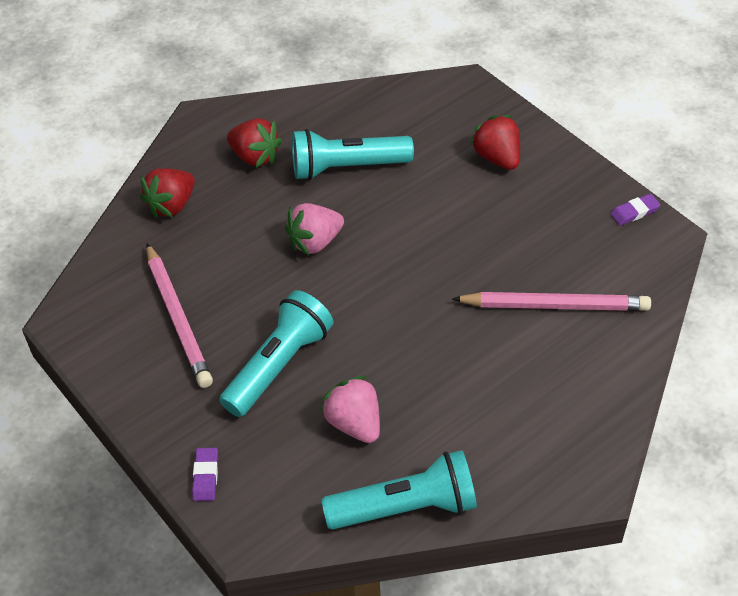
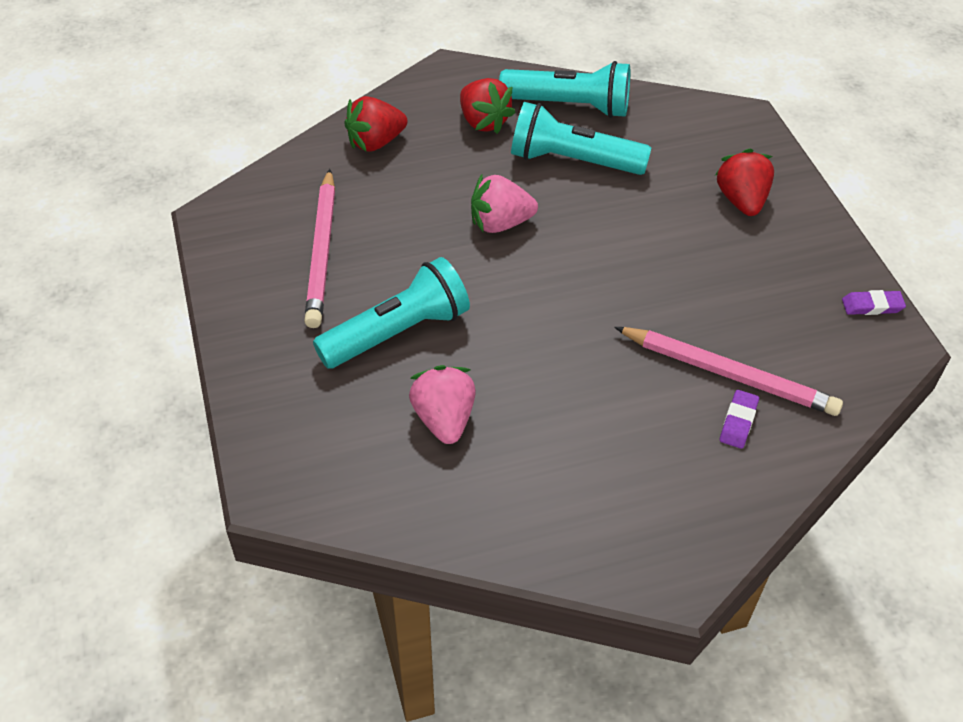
camera: 20 degrees right, 0 degrees up
(206, 476) = (264, 416): purple eraser -> purple eraser (738, 421)
(406, 507) = (452, 526): turquoise flashlight -> turquoise flashlight (569, 106)

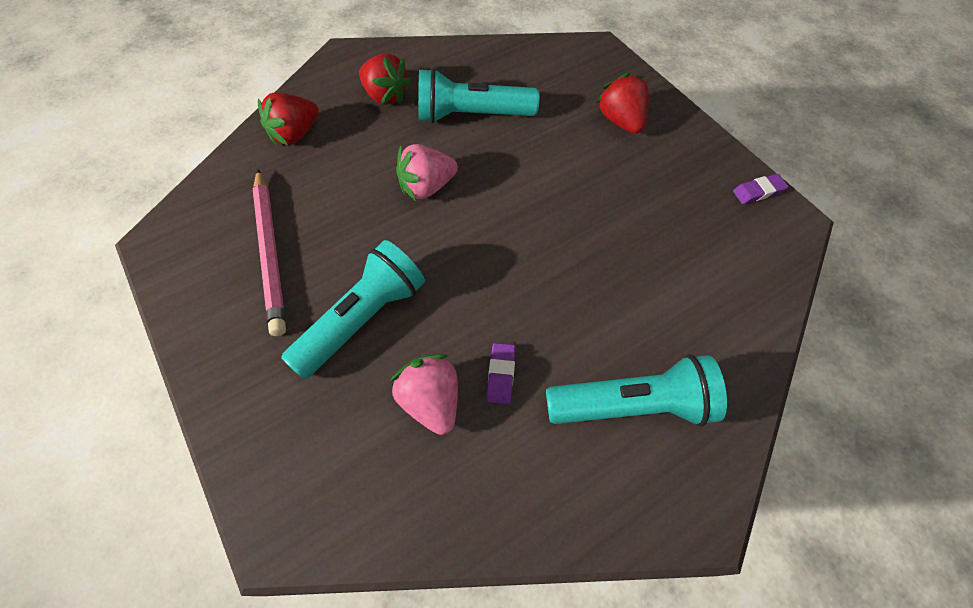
camera: 15 degrees left, 10 degrees up
(569, 106) = (454, 67): turquoise flashlight -> turquoise flashlight (633, 404)
(729, 375) = (669, 286): pink pencil -> none
(738, 421) = (693, 331): purple eraser -> purple eraser (501, 374)

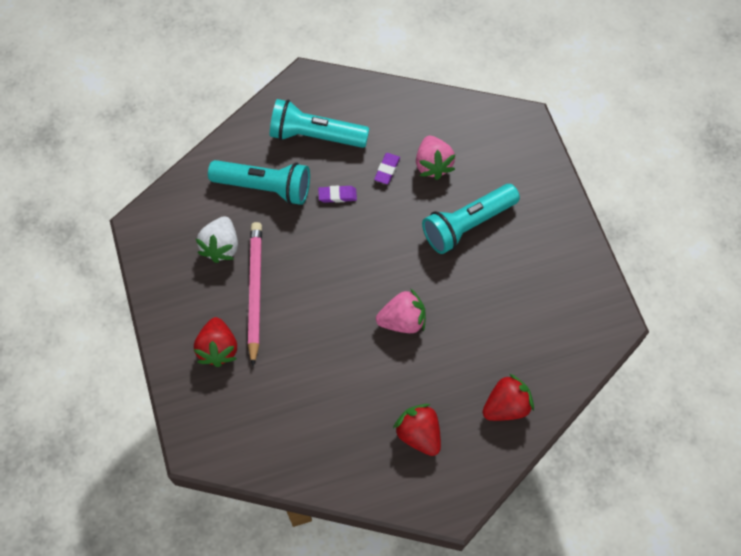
camera: 165 degrees left, 5 degrees up
(270, 253) = (529, 290): pink pencil -> pink pencil (255, 291)
(472, 115) = (346, 388): turquoise flashlight -> turquoise flashlight (265, 187)
(678, 217) = (221, 246): none -> white strawberry
(758, 191) = (149, 253): purple eraser -> purple eraser (337, 195)

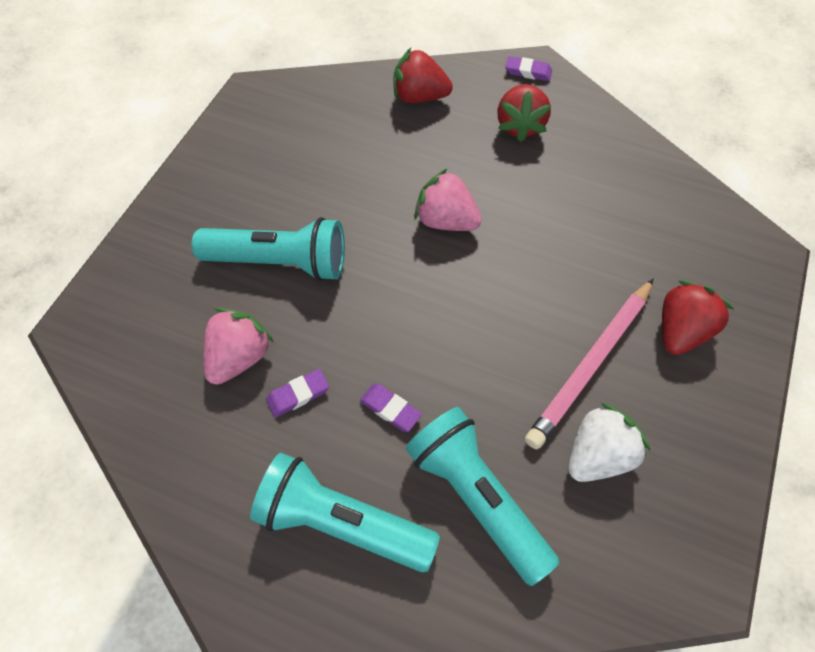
camera: 140 degrees left, 5 degrees down
(315, 136) = (341, 523): turquoise flashlight -> turquoise flashlight turned 150 degrees clockwise
(454, 494) = (528, 72): none -> purple eraser

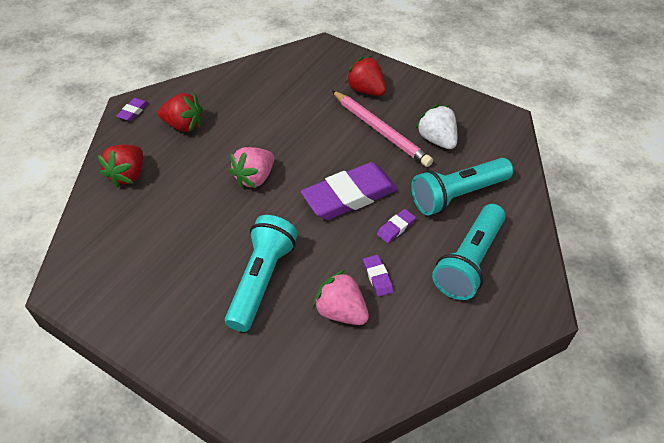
camera: 80 degrees left, 10 degrees down
(440, 339) = (349, 195): none -> purple eraser

